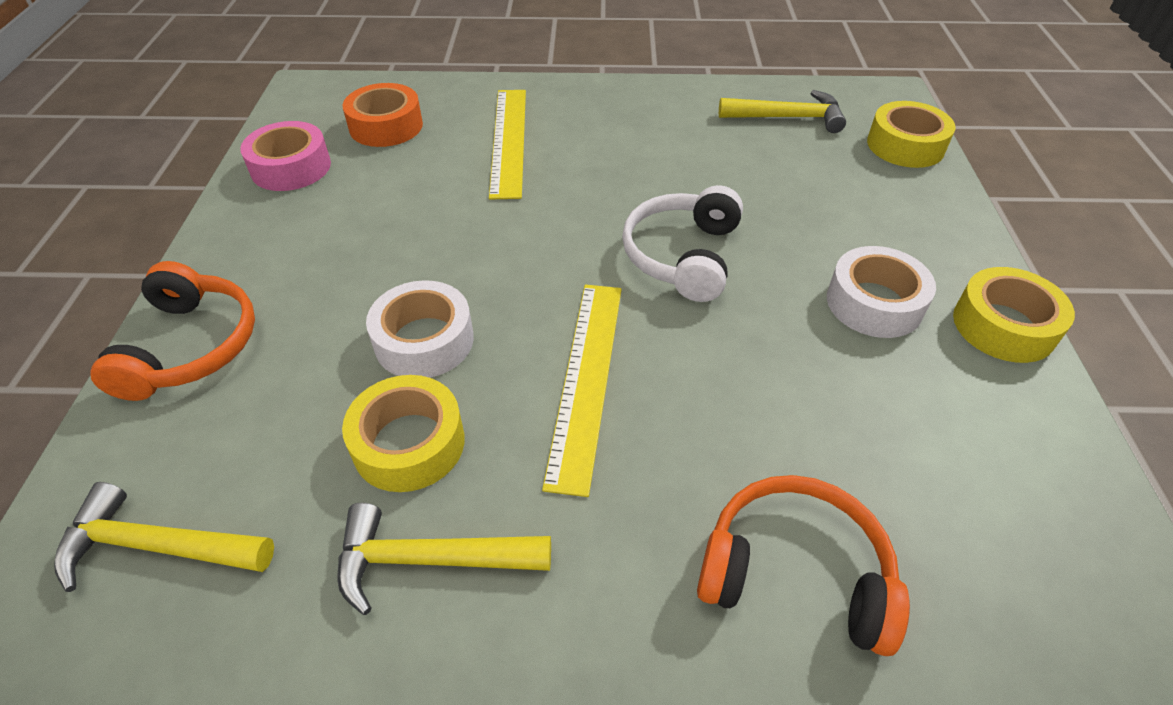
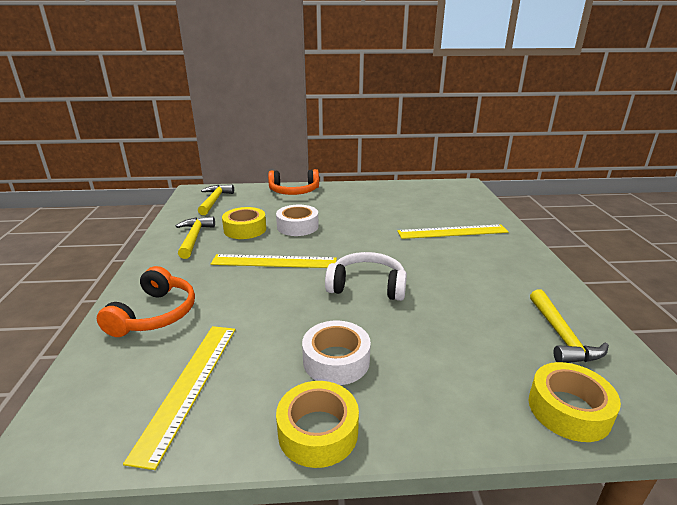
camera: 85 degrees right, 20 degrees down
(291, 167) = (402, 190): pink tape -> none
(386, 126) = (445, 203): orange tape -> none
(974, 472) = (189, 386): none -> yellow ruler

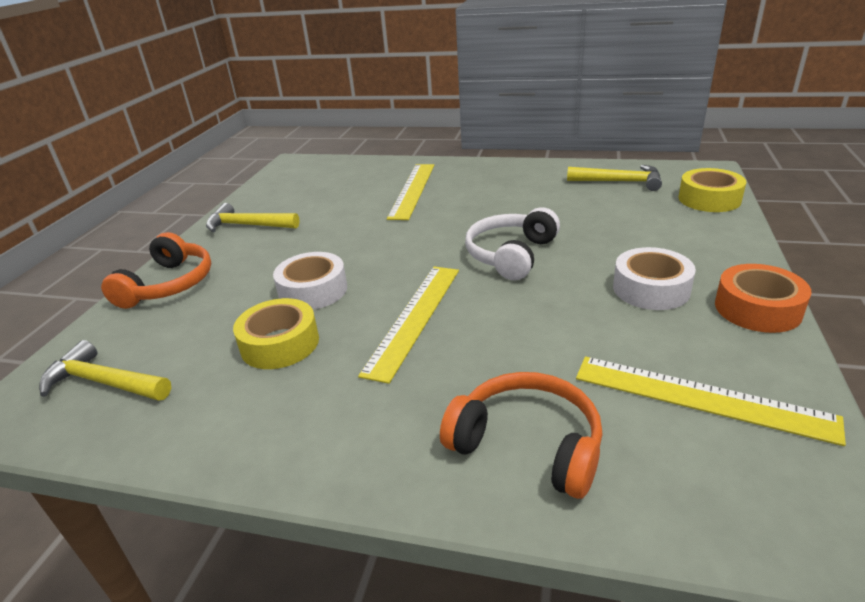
camera: 70 degrees left, 5 degrees up
(194, 238) = (266, 407): yellow hammer -> yellow hammer (247, 225)
(318, 431) = (757, 308): yellow tape -> orange tape

